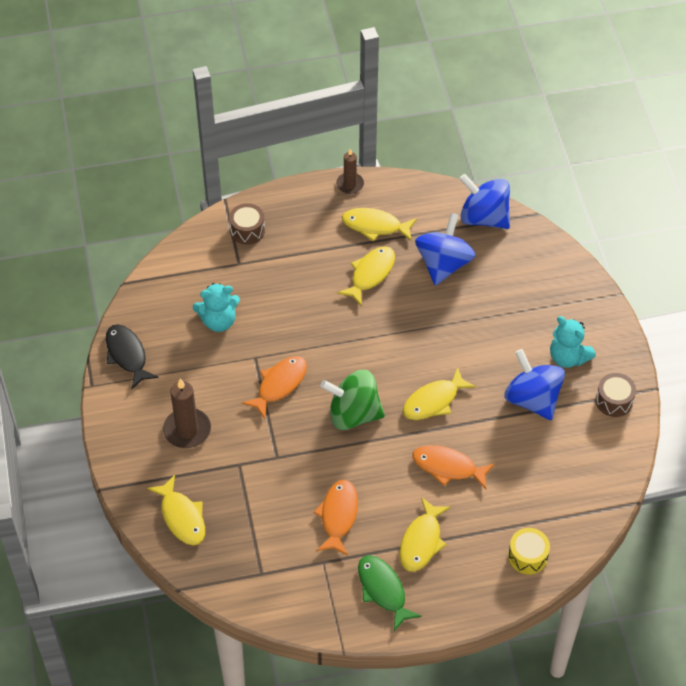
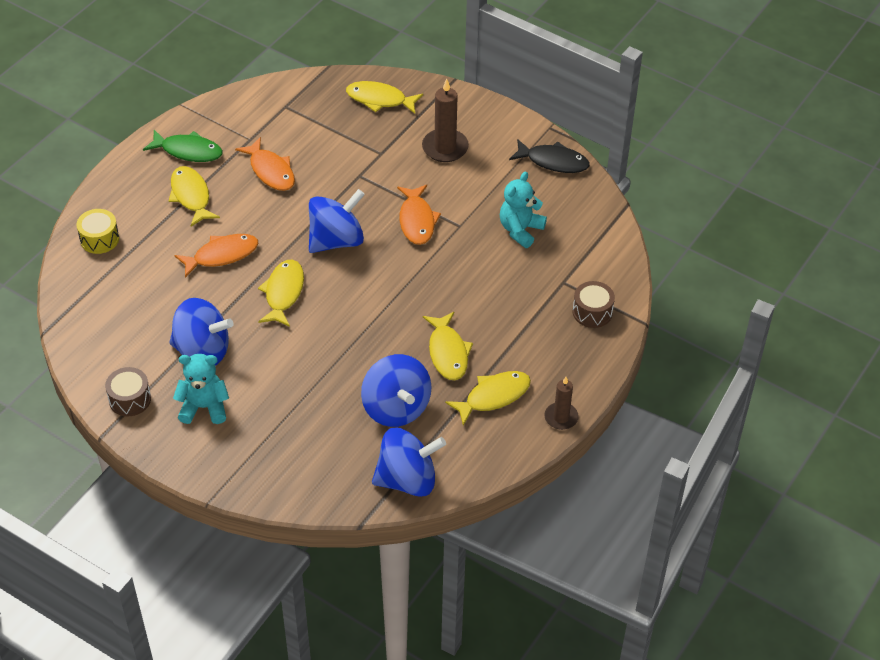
camera: 135 degrees right, 5 degrees down
(353, 414) = (336, 240): green spinning top -> blue spinning top

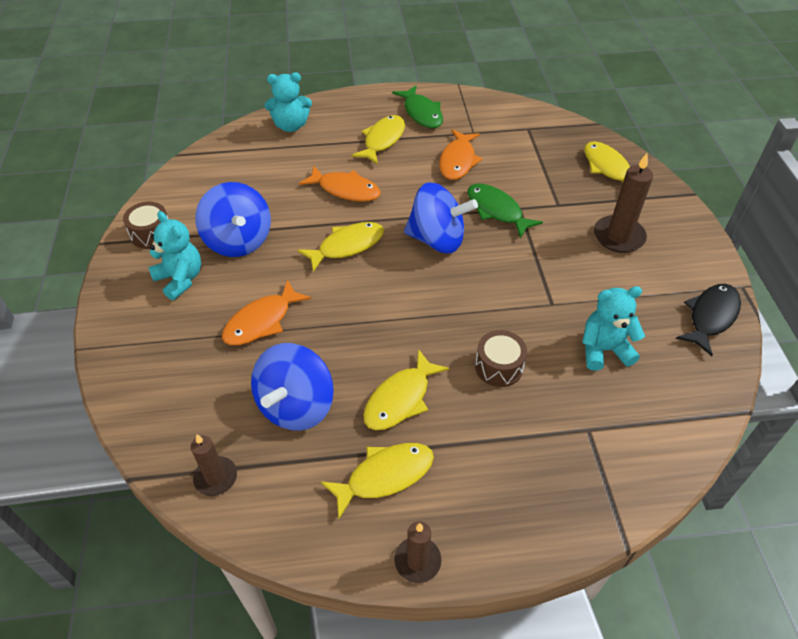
camera: 50 degrees right, 0 degrees up
(99, 239) = (291, 126): yellow drum -> turquoise teddy bear
(347, 189) = (496, 210): none -> green fish
(407, 479) = (216, 477): blue spinning top -> brown candle
(417, 221) = (520, 273): orange fish -> orange fish (262, 321)
(493, 396) = (385, 476): yellow fish -> yellow fish turned 45 degrees counterclockwise
(553, 162) = (711, 317): black fish -> black fish turned 120 degrees counterclockwise
(592, 312) = (582, 484): brown drum -> brown drum (499, 367)

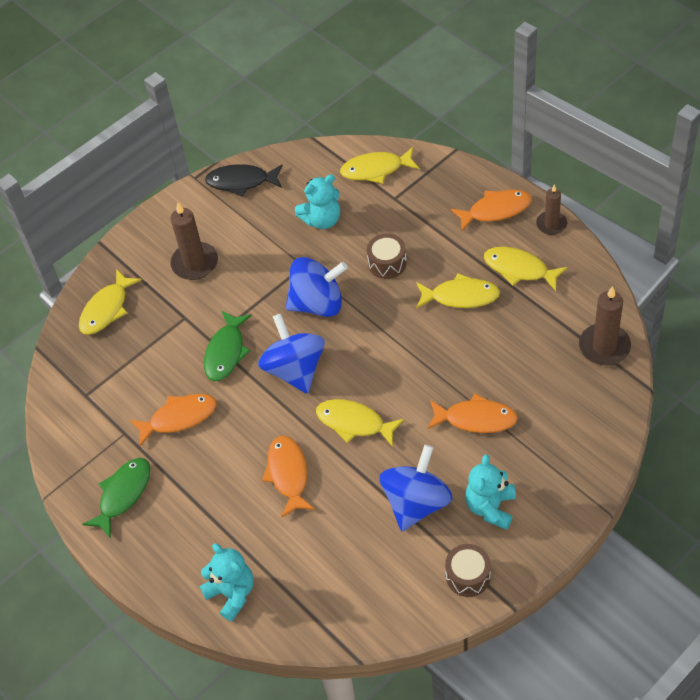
camera: 120 degrees left, 5 degrees up
(216, 477) = (604, 346): brown candle -> brown candle, size x1.56
(296, 406) = (519, 345): blue spinning top -> blue spinning top (317, 303)
(383, 140) = (193, 497): yellow fish -> yellow fish (376, 169)
(489, 516) = (496, 210): none -> orange fish
(604, 350) = (322, 220): turquoise teddy bear -> turquoise teddy bear turned 75 degrees counterclockwise

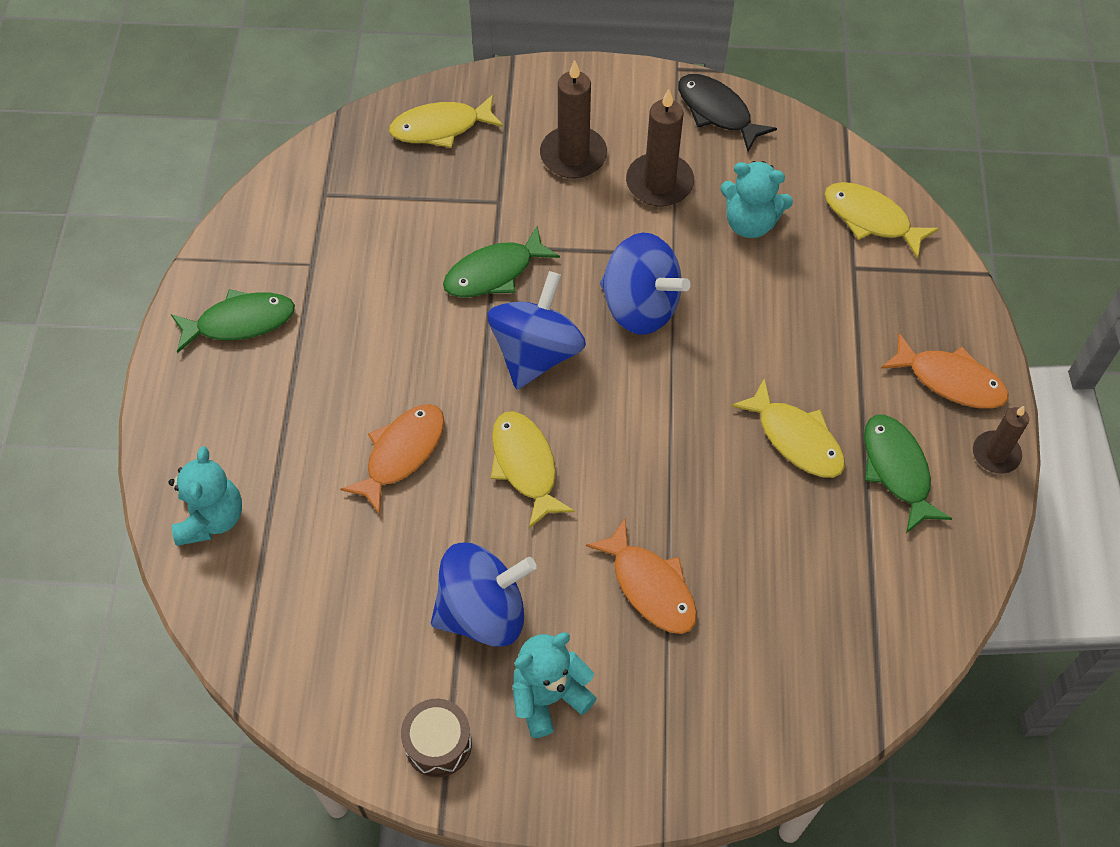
camera: 40 degrees right, 5 degrees up
(179, 418) = (375, 297): orange fish -> none
(387, 263) = (761, 330): brown drum -> none
(519, 269) = (897, 470): yellow fish -> green fish
(604, 346) = (887, 649): brown candle -> brown candle (659, 183)

